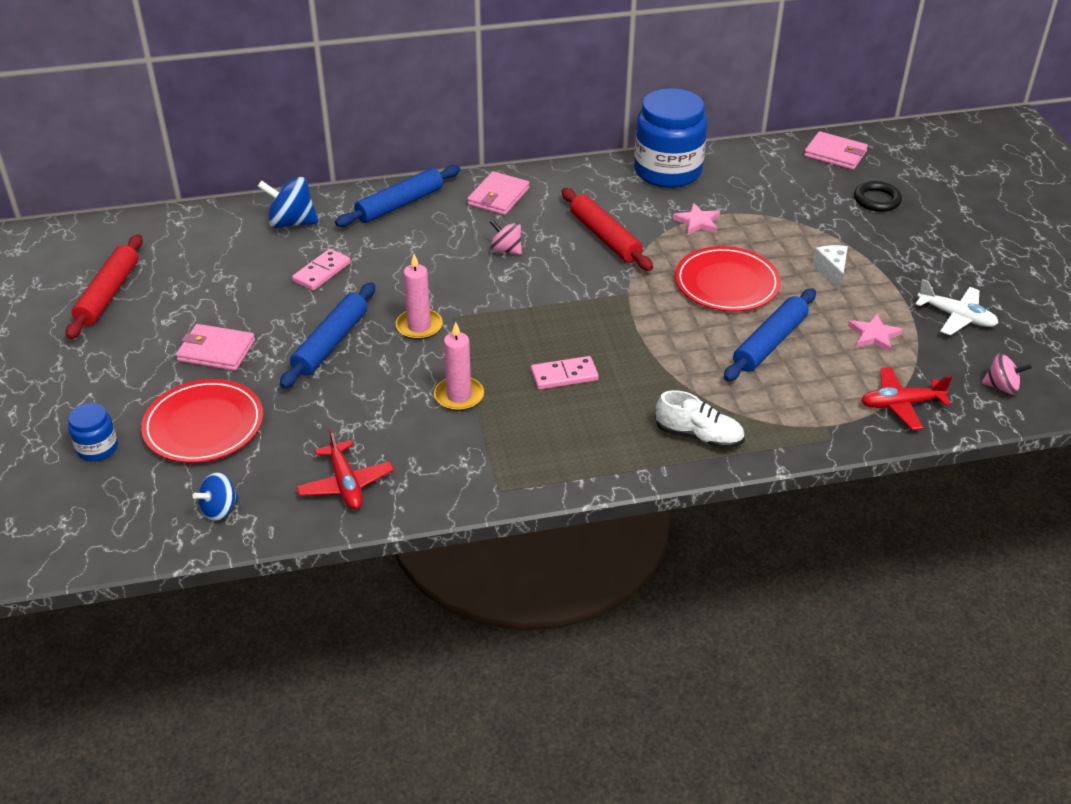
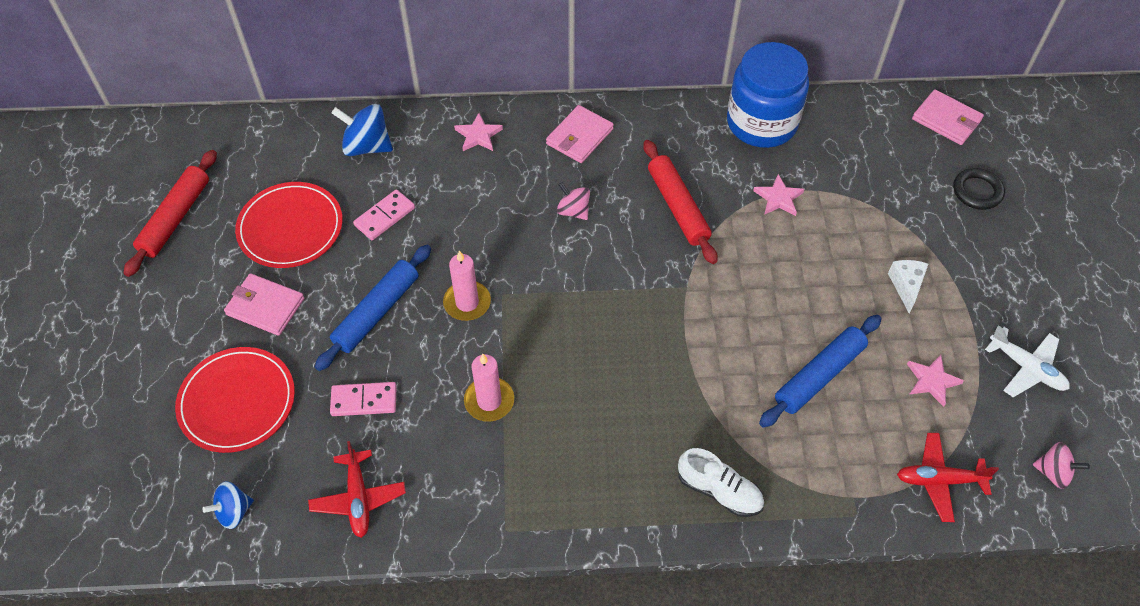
camera: 10 degrees right, 15 degrees up
(97, 448) = (133, 416): blue jar -> none
(400, 204) = (478, 135): blue rolling pin -> pink star
(564, 375) = (599, 389): pink domino -> pink domino (364, 400)
(726, 283) = (791, 287): red plate -> red plate (290, 228)

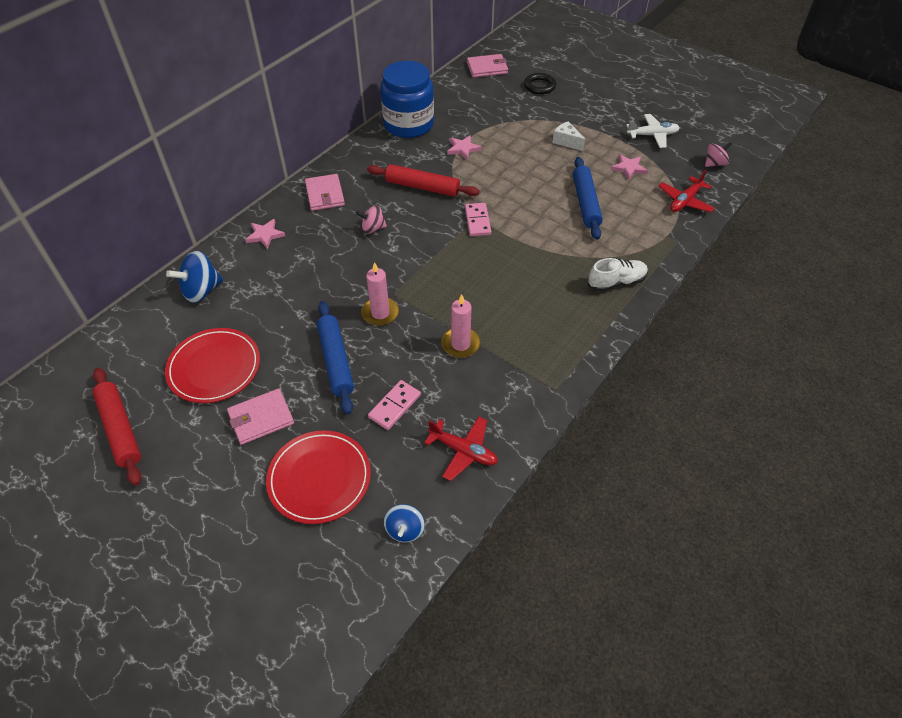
camera: 50 degrees left, 5 degrees down
(384, 216) = (268, 314): pink domino -> pink domino (477, 221)

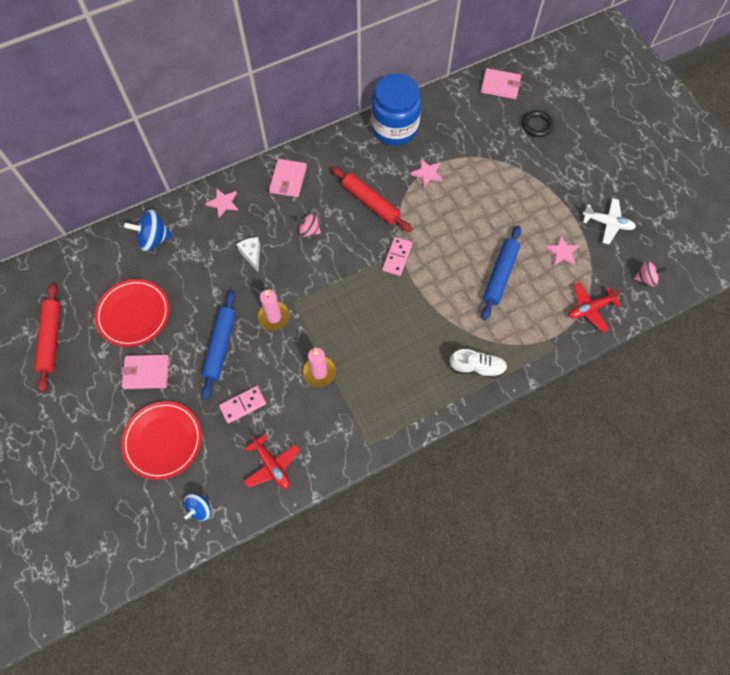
camera: 25 degrees right, 15 degrees up
(566, 142) = (523, 200): white cheese -> white cheese (252, 255)

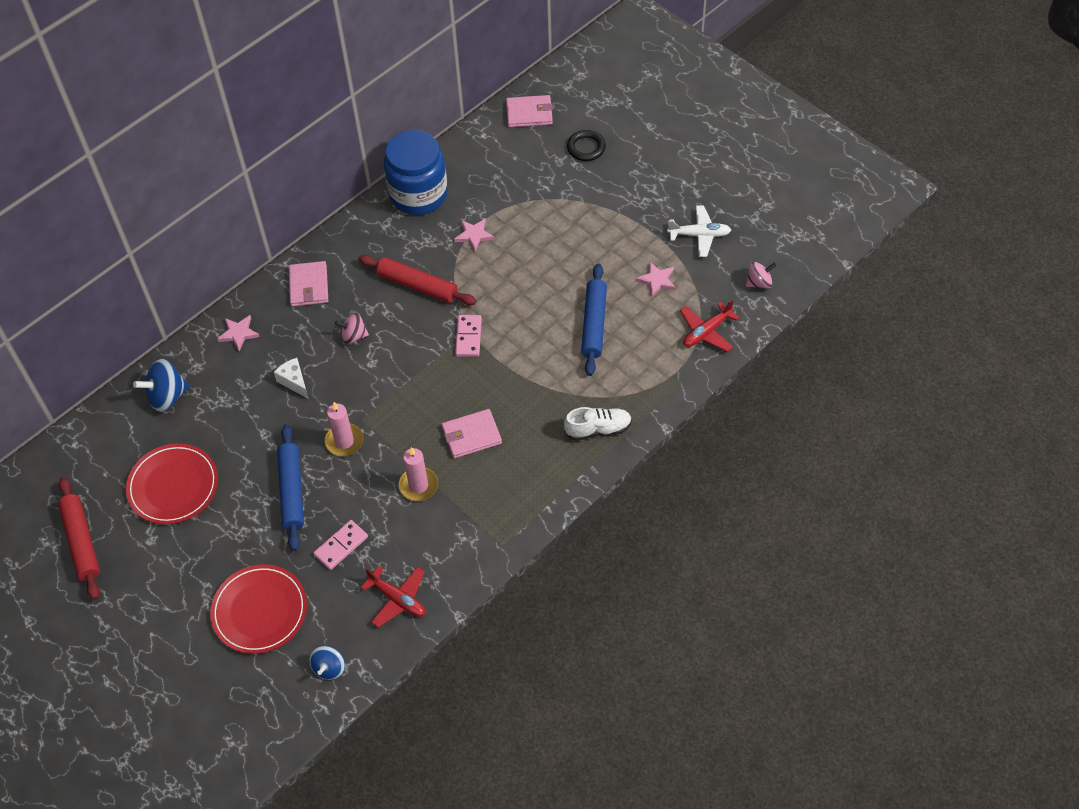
camera: 15 degrees left, 10 degrees down
(146, 372) = (212, 545): pink wallet -> pink wallet (471, 435)

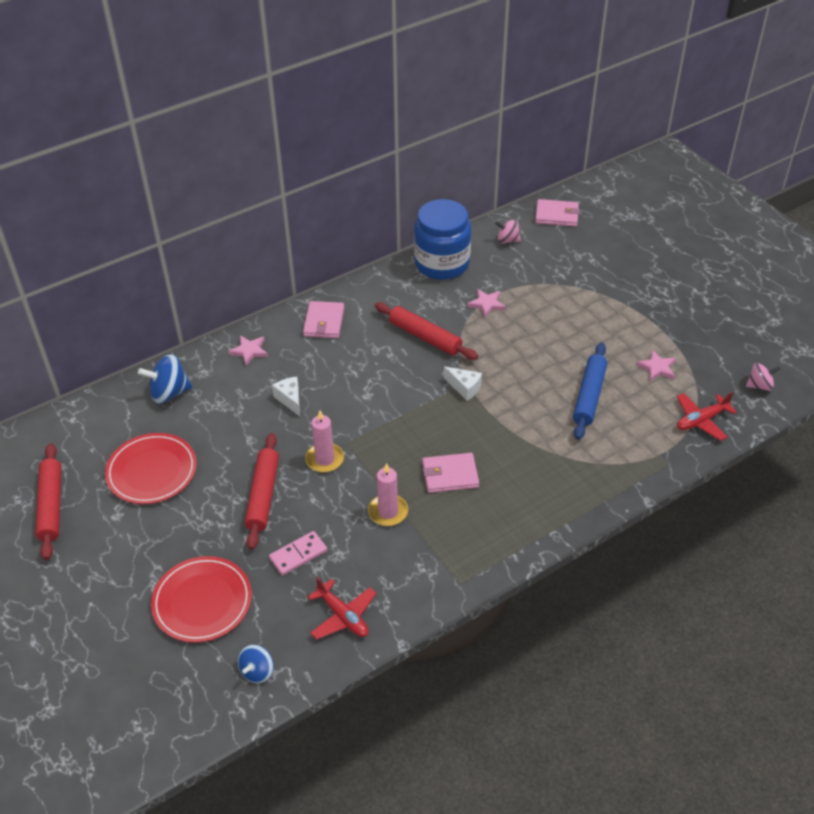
camera: 10 degrees right, 10 degrees down
(291, 491) = (263, 495): blue rolling pin -> red rolling pin
(354, 336) = (355, 370): pink spinning top -> pink spinning top (507, 240)
(468, 337) = (464, 388): pink domino -> white cheese
(586, 148) = (605, 249): black ring -> none
(598, 429) = (578, 491): white shoe -> none
(699, 235) = (704, 336): white plane -> none

